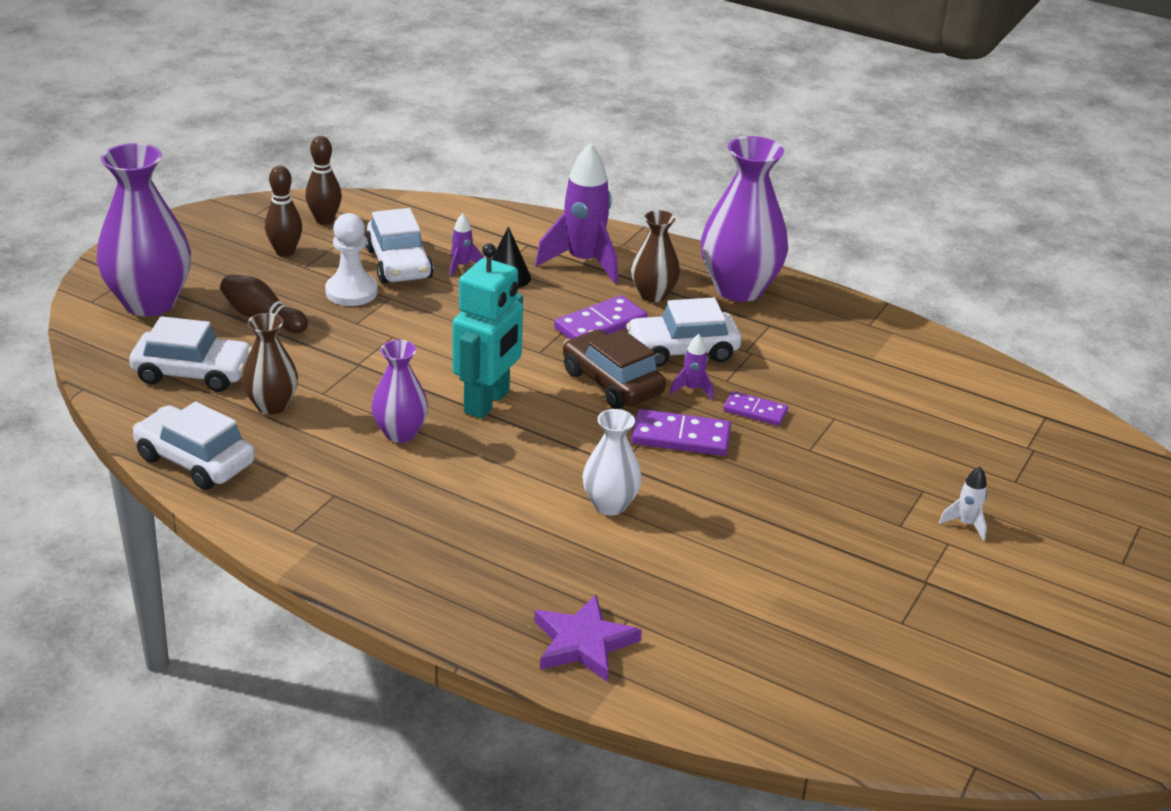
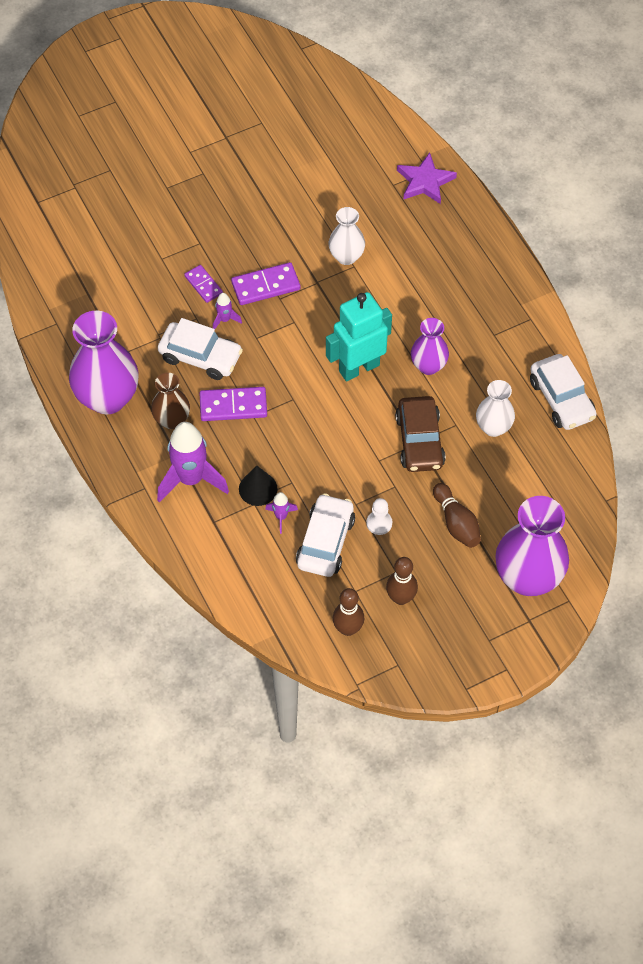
camera: 145 degrees left, 25 degrees up
(193, 373) = (529, 483): white car -> none
(272, 405) = (493, 427): brown vase -> white vase
(351, 292) = (379, 523): white pawn -> white pawn, size x0.62
(612, 382) = (269, 349): brown car -> brown car (419, 441)
(680, 437) = (265, 286): purple domino -> purple domino turned 60 degrees counterclockwise
(966, 524) = (168, 157): white rocket -> none

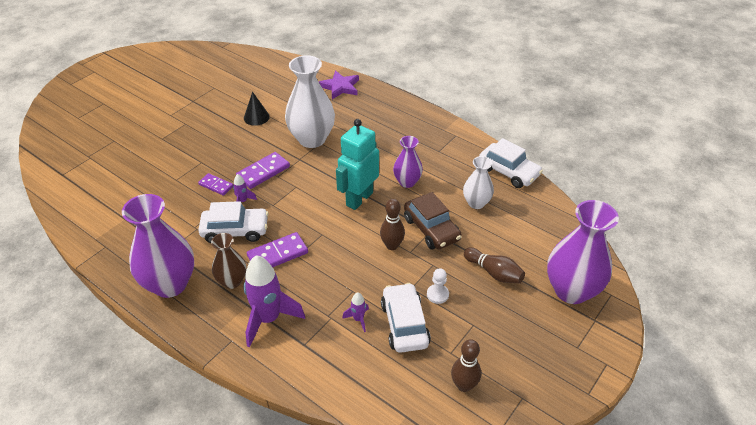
camera: 25 degrees left, 15 degrees down
(258, 488) = (328, 305): black cone -> black cone (256, 117)
(346, 256) = (312, 139): white vase -> white vase, size x1.79
(401, 598) = (489, 343): brown bowling pin -> brown bowling pin (392, 245)

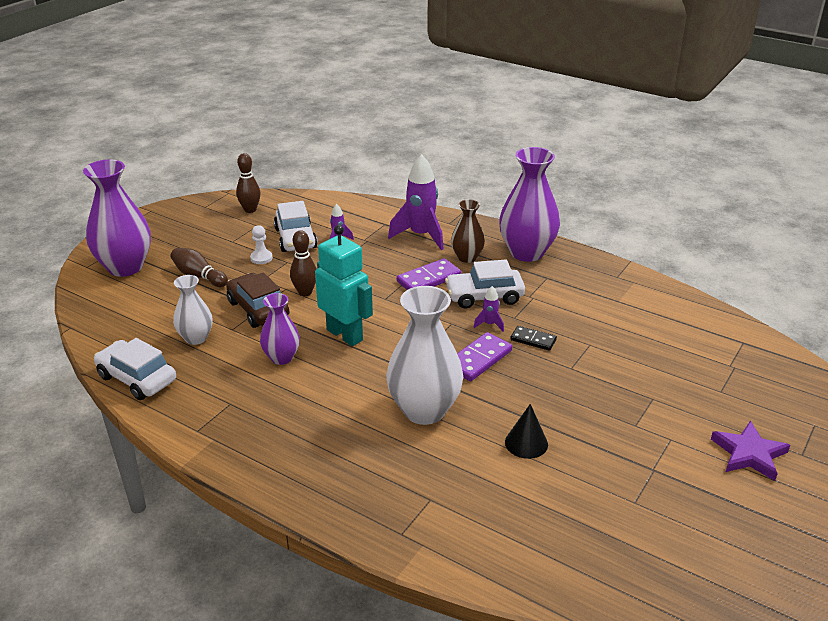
camera: 175 degrees right, 10 degrees down
(216, 185) = (533, 340): purple domino -> black domino
(340, 87) = (396, 518): purple star -> purple star (749, 454)
(359, 199) = (345, 335): turquoise robot -> turquoise robot turned 75 degrees counterclockwise

